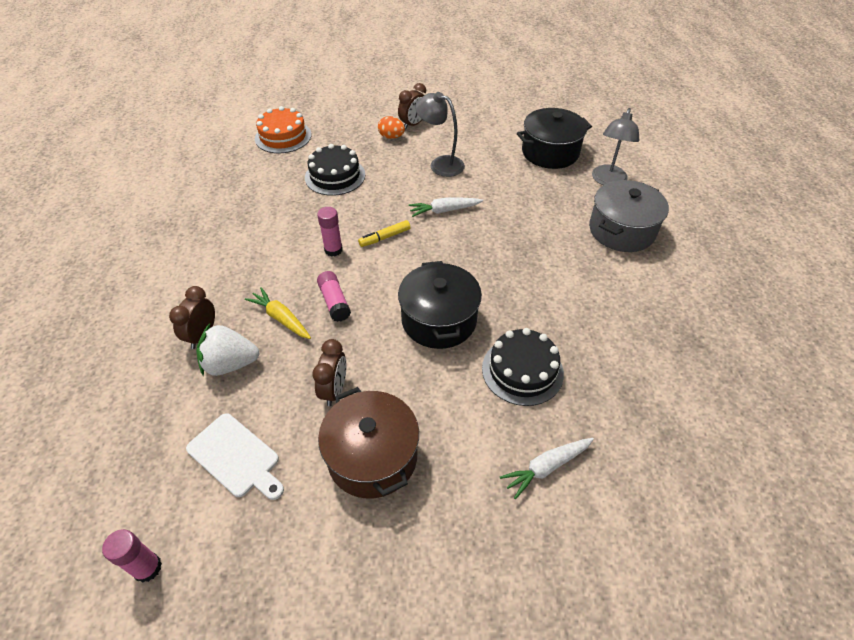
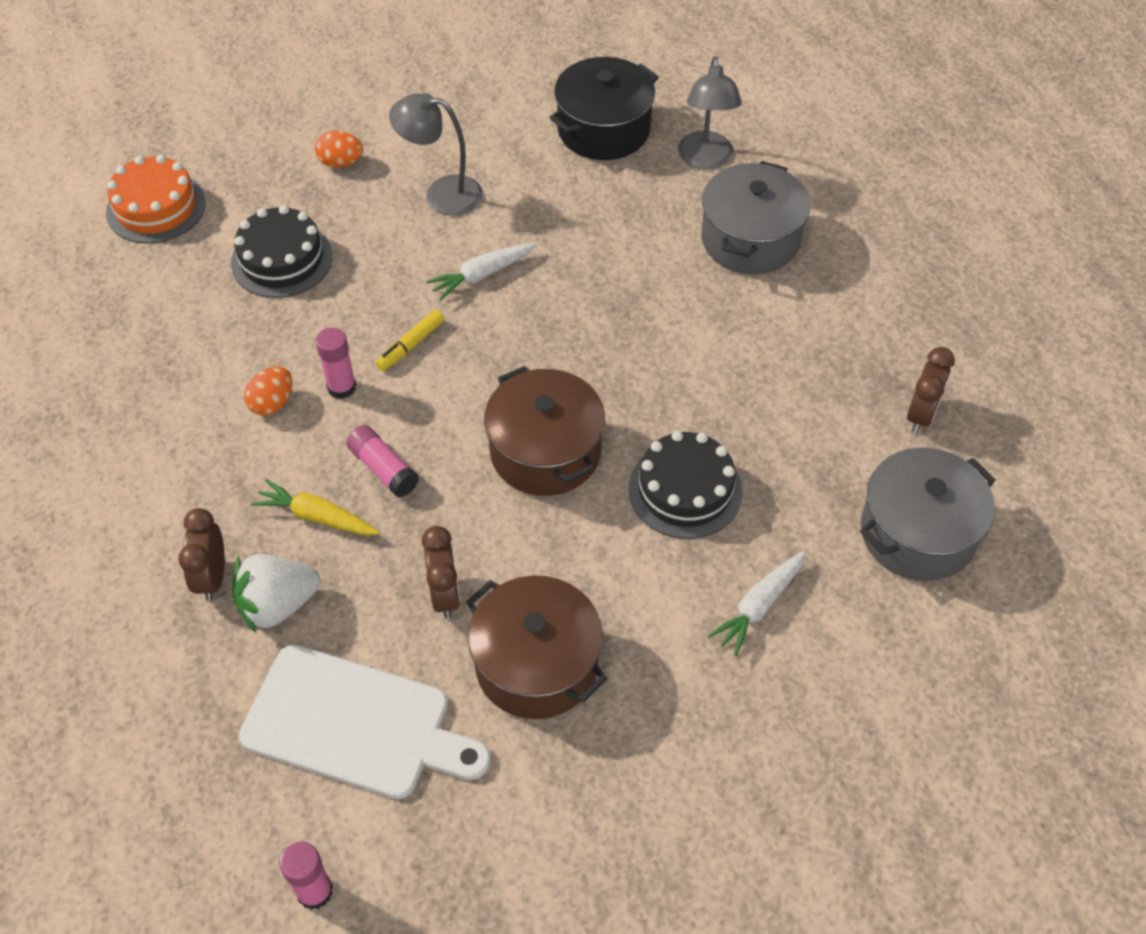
camera: 20 degrees left, 5 degrees up
(236, 457) = (355, 724): white cutting board -> white cutting board, size x1.55
(290, 248) = (272, 403): none -> orange egg
(413, 124) = (366, 129): brown clock -> brown clock (921, 415)
(439, 320) = (545, 451): black pot -> brown pot
(686, 452) = (917, 533): none -> grey pot

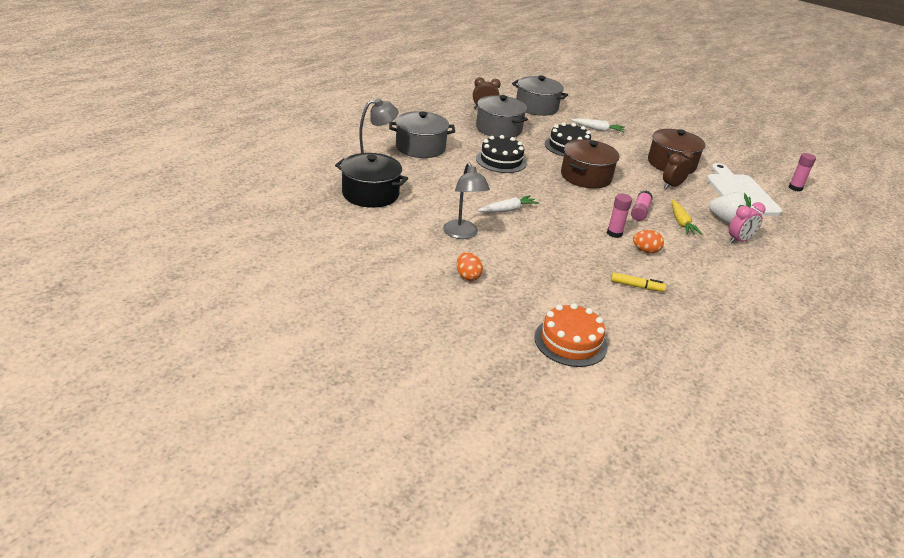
camera: 120 degrees left, 20 degrees down
(212, 577) = (739, 241): brown clock -> pink clock
(282, 259) = (560, 275): black cake -> black cake (501, 161)
(411, 345) = (570, 220): yellow marker -> yellow marker (636, 286)
(482, 275) = (508, 210): white carrot -> white carrot turned 60 degrees counterclockwise
(806, 398) = (499, 129): none -> grey pot

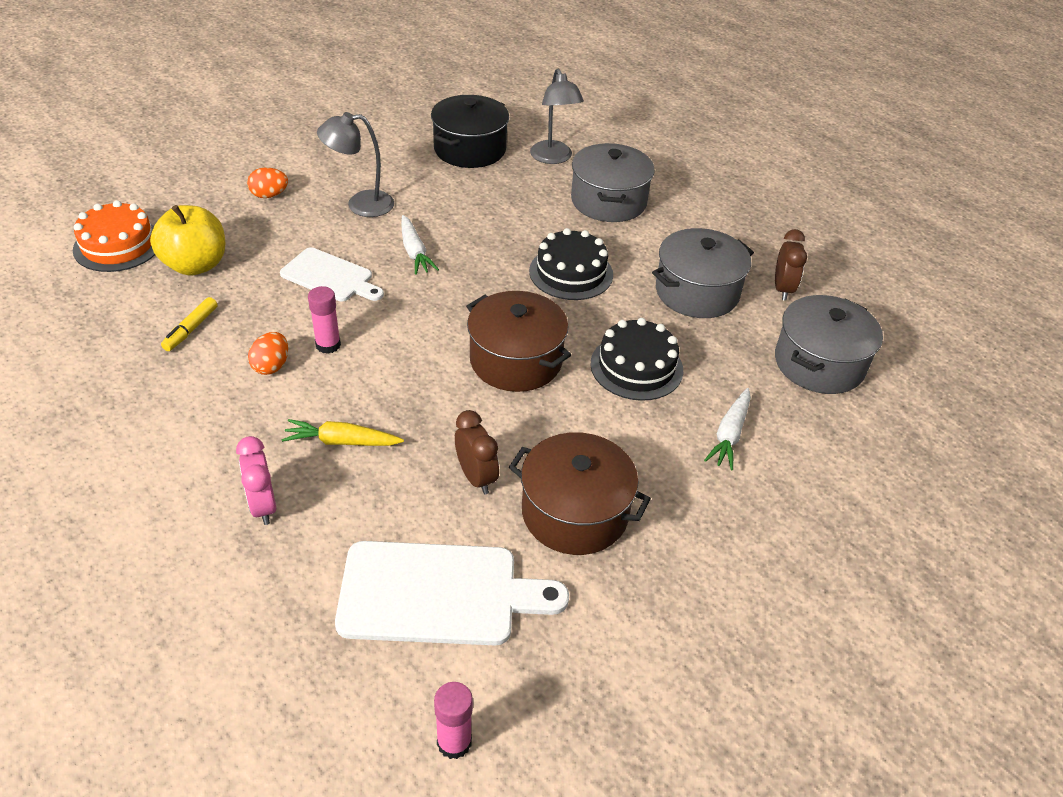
camera: 100 degrees right, 10 degrees up
(551, 239) = (330, 276): none -> white cutting board
(571, 297) = (195, 265): none -> yellow apple
(640, 212) = (386, 396): pink glue stick -> none
(726, 221) = (331, 515): white strawberry -> none

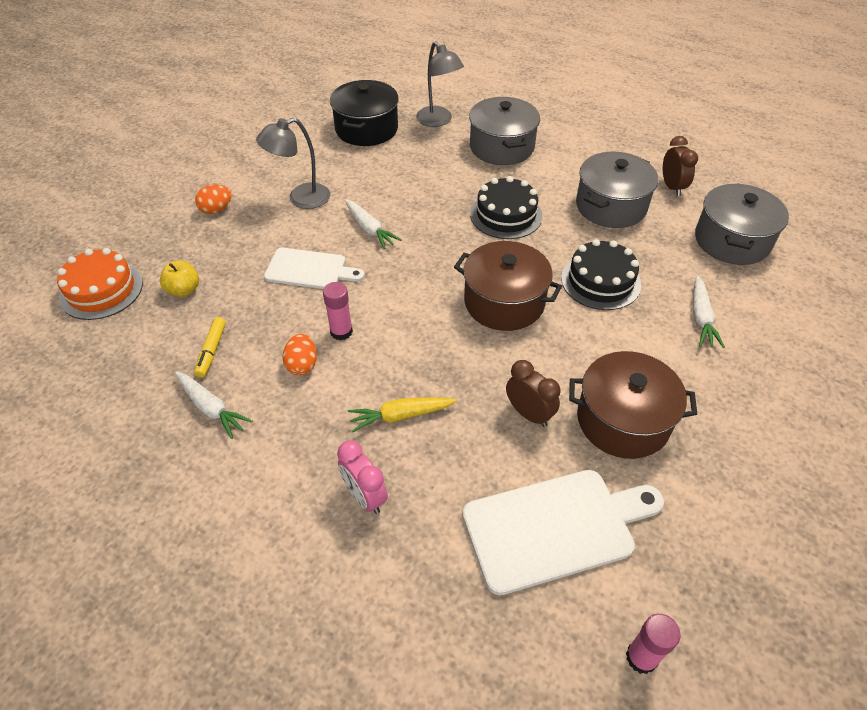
camera: 15 degrees left, 5 degrees up
(162, 382) = (211, 408): none -> white carrot
(195, 265) = (184, 290): yellow apple -> yellow apple, size x0.57

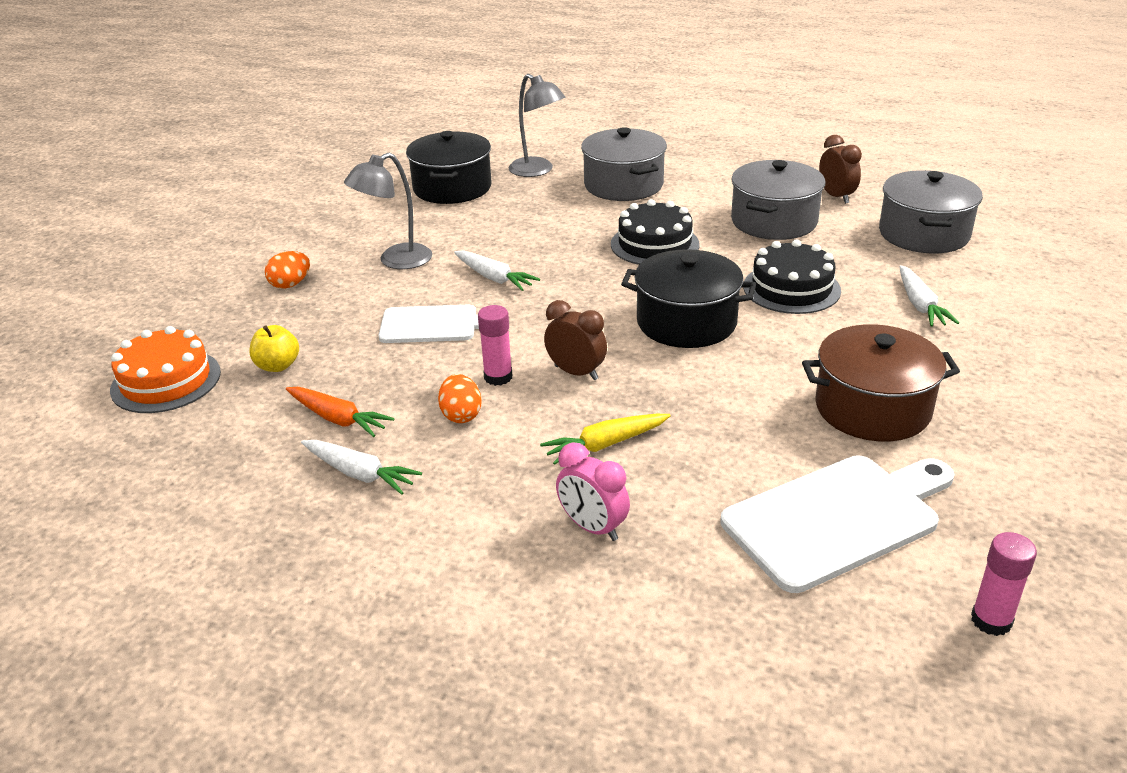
camera: 10 degrees left, 15 degrees down
(211, 351) = (338, 419): yellow marker -> orange carrot
(504, 302) = (686, 322): brown pot -> black pot
(529, 414) = (760, 419): brown clock -> brown clock (576, 372)

